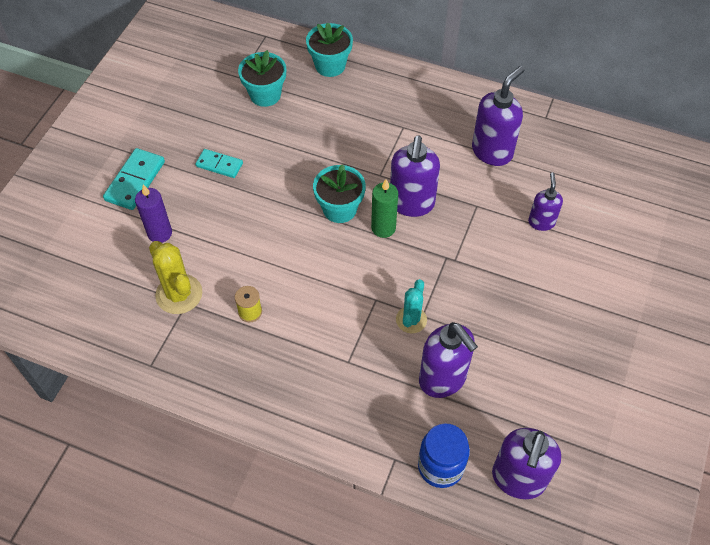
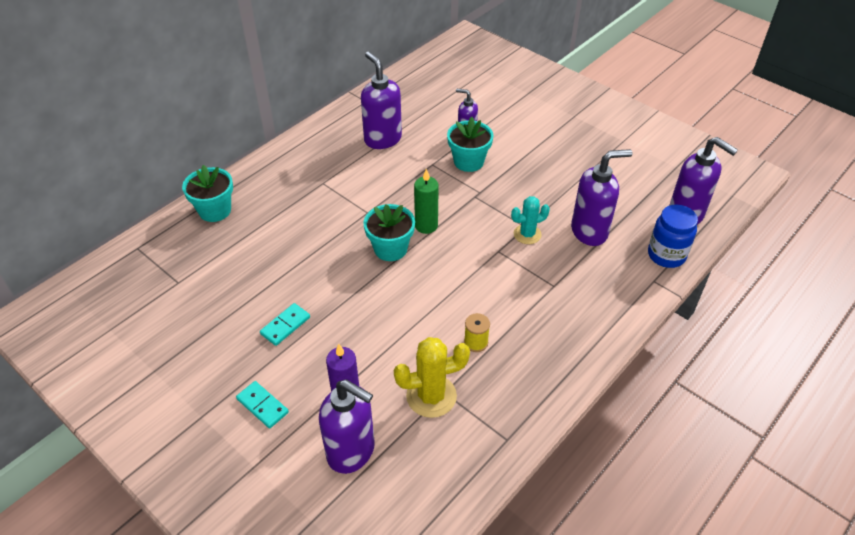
camera: 70 degrees left, 10 degrees down
(135, 181) = (262, 406): turquoise domino -> turquoise domino, size x0.65
(265, 95) = (217, 267): turquoise flower pot -> turquoise flower pot (468, 161)
(411, 204) = (410, 201): purple soap dispenser -> purple soap dispenser (351, 451)
(411, 320) = (527, 234): turquoise cactus -> turquoise cactus turned 60 degrees counterclockwise

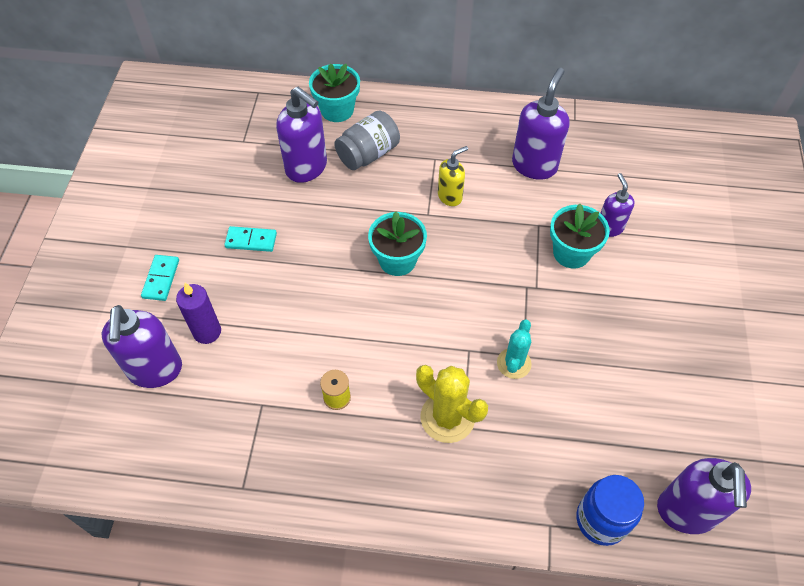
camera: 55 degrees right, 10 degrees up
(278, 215) = (368, 154): none -> grey jar
(364, 193) = (450, 196): none -> yellow soap dispenser
(426, 226) = (450, 270): green candle -> none
(431, 396) = (250, 396): yellow cactus -> yellow cactus (447, 417)
(527, 234) = (514, 363): turquoise cactus -> turquoise cactus turned 75 degrees clockwise
(589, 231) = (569, 421): purple soap dispenser -> purple soap dispenser (307, 168)

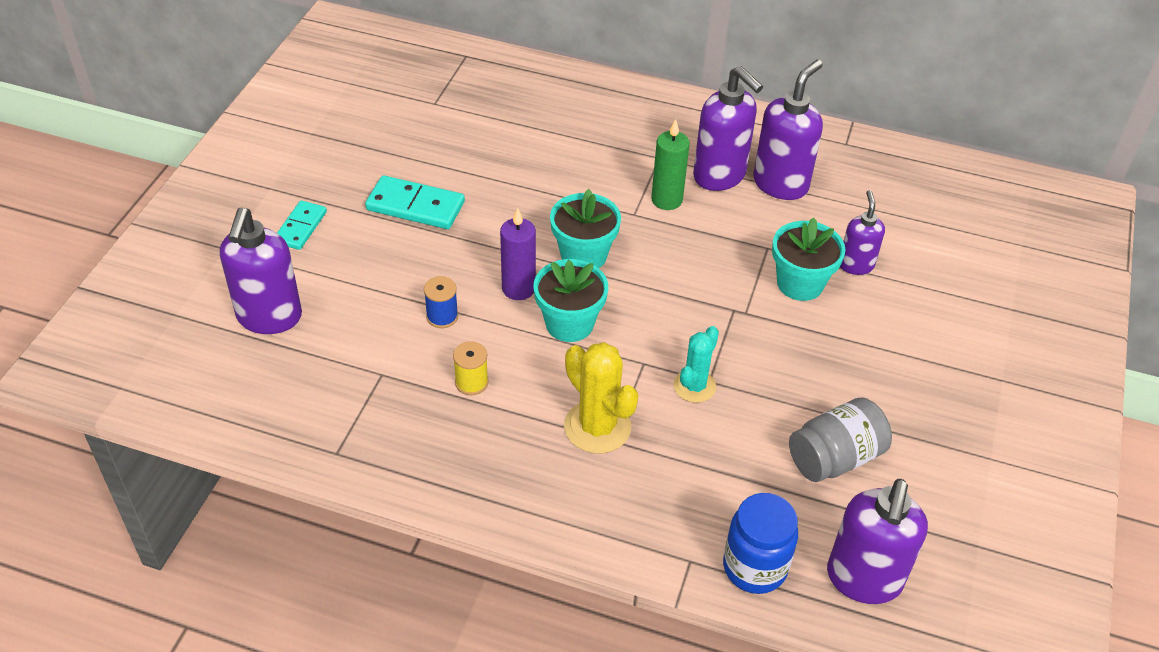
camera: 10 degrees right, 10 degrees down
(207, 332) = (339, 289): purple candle -> purple candle (518, 288)
(251, 240) = (415, 206): turquoise domino -> turquoise domino, size x1.53
(298, 340) = (442, 316): none -> blue spool
(307, 168) = (502, 142): purple soap dispenser -> purple soap dispenser (720, 176)
(337, 110) = (555, 88): turquoise flower pot -> turquoise flower pot (569, 323)
(368, 154) = (579, 140): grey jar -> grey jar (835, 458)
(450, 196) = (666, 200): yellow soap dispenser -> green candle

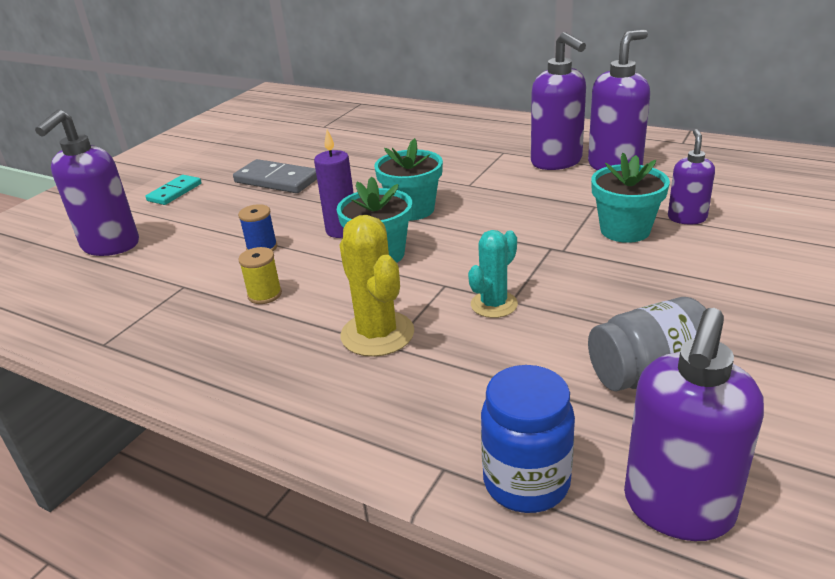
camera: 15 degrees right, 15 degrees down
(415, 206) = (277, 180): turquoise domino -> grey domino
(666, 200) = (502, 176): green candle -> none

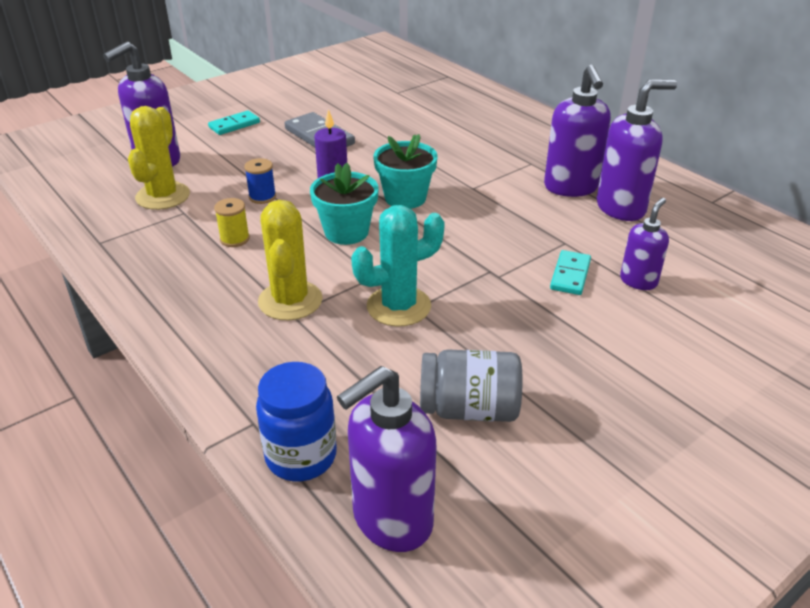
camera: 20 degrees right, 5 degrees up
(145, 277) = (163, 196): none -> yellow cactus
(494, 304) = (398, 306): turquoise cactus -> turquoise cactus, size x1.52
(625, 230) = (570, 275): turquoise flower pot -> turquoise domino

